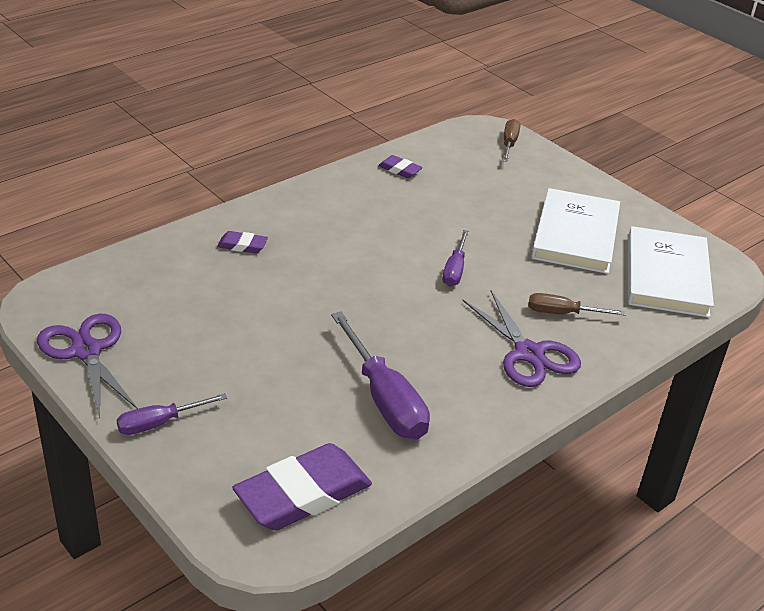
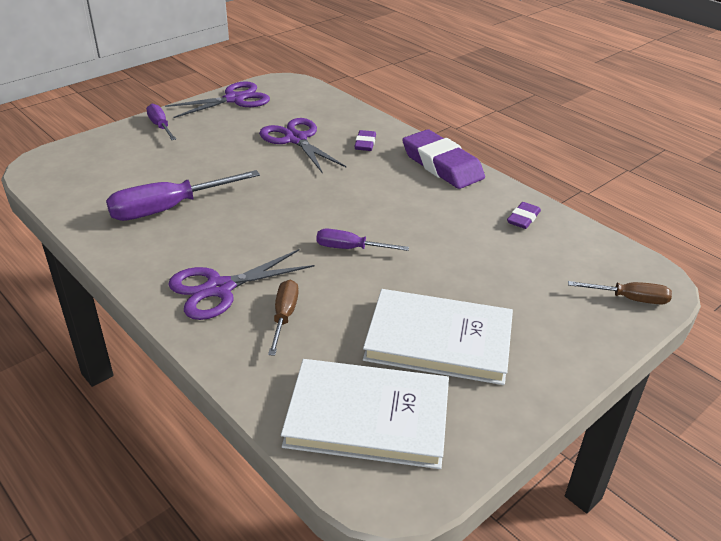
camera: 90 degrees right, 0 degrees up
(222, 297) = (296, 139): none -> purple scissors
(303, 494) = (78, 177): purple eraser -> purple eraser (442, 165)

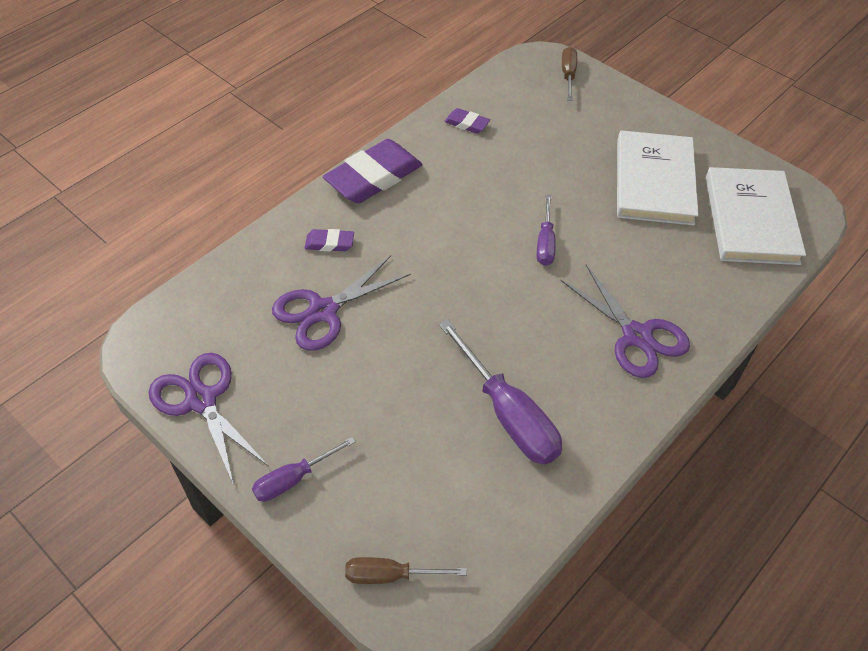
camera: 95 degrees left, 15 degrees up
(284, 316) = (659, 281): brown screwdriver -> brown screwdriver (390, 575)

